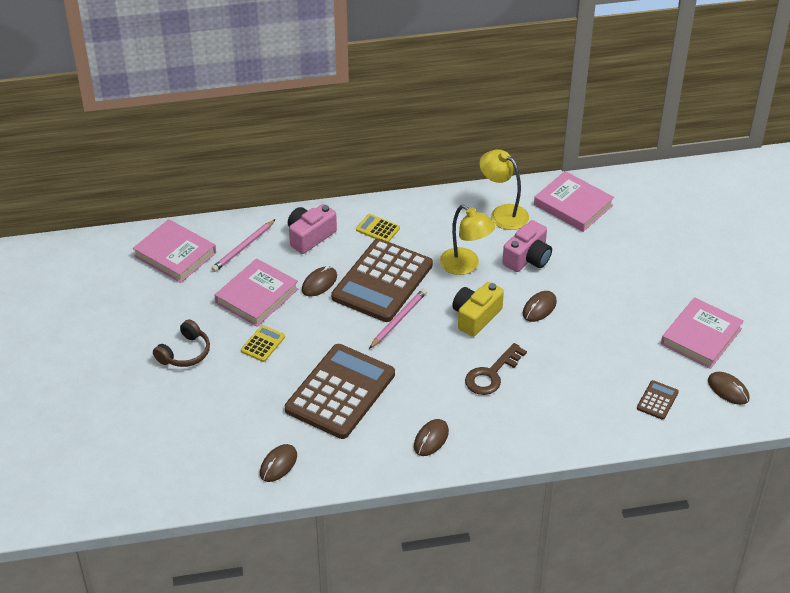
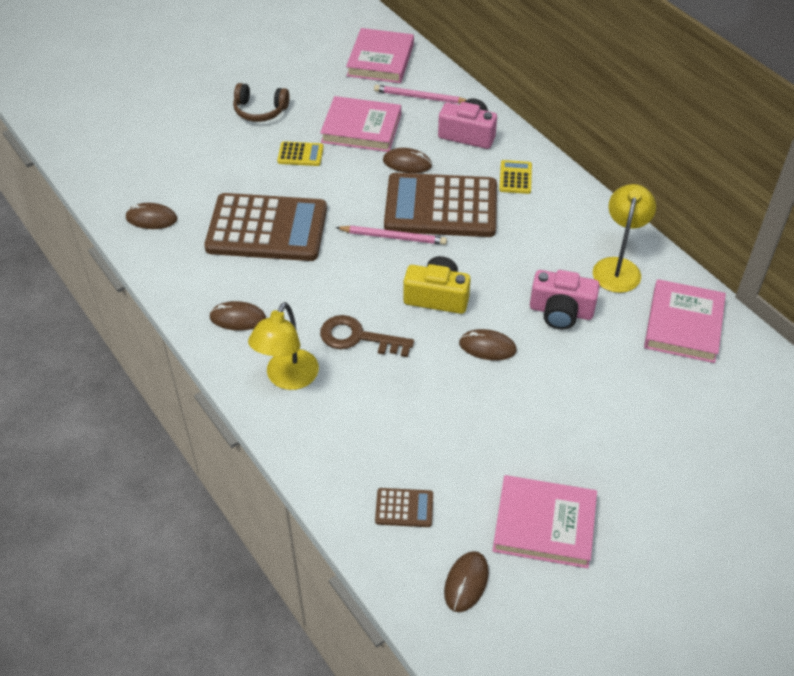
camera: 65 degrees right, 5 degrees up
(465, 266) = (510, 263): yellow lamp -> yellow lamp (287, 378)

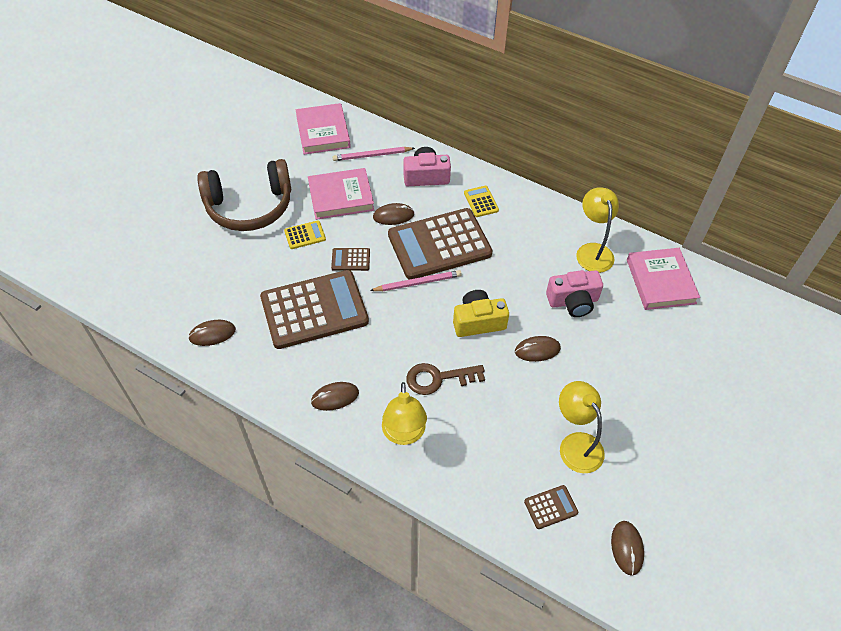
camera: 25 degrees left, 5 degrees up
(260, 111) = (249, 206): brown headphones -> brown headphones, size x1.91
(334, 192) = (350, 259): none -> brown calculator
(472, 456) = (576, 444): none -> yellow lamp
(544, 525) = (654, 478): pink book -> none

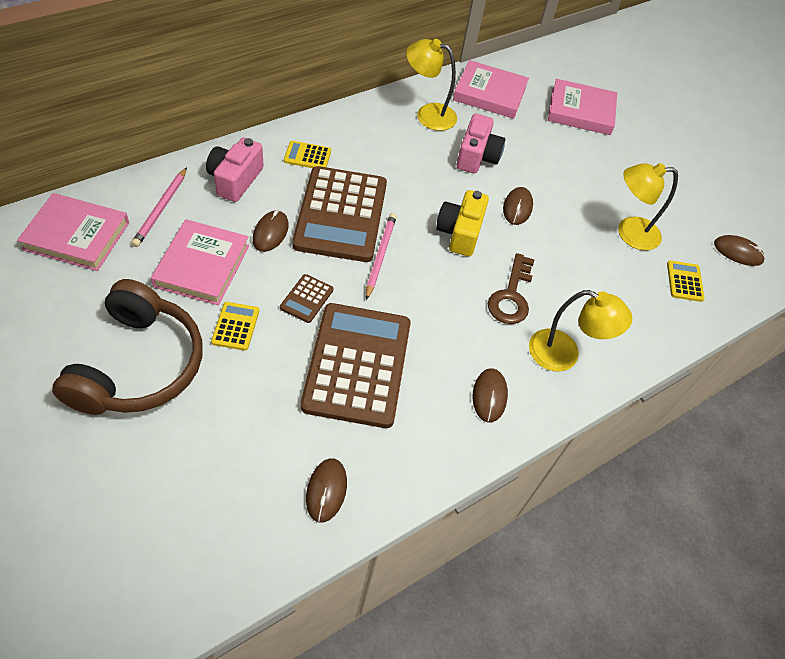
camera: 70 degrees left, 0 degrees up
(551, 507) = (684, 281): brown calculator -> yellow calculator
(706, 357) = (580, 111): none -> pink book

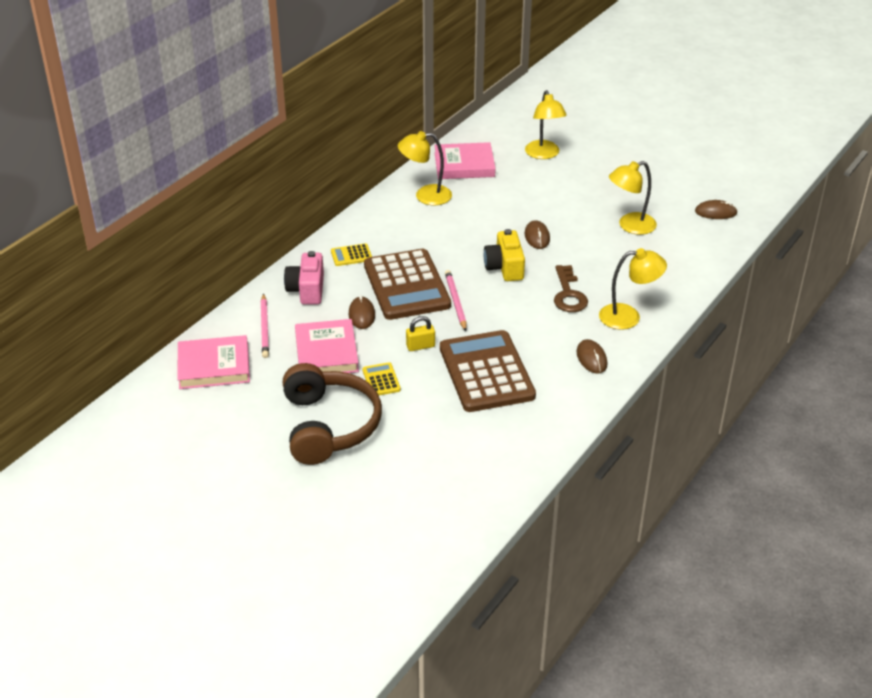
camera: 15 degrees left, 15 degrees down
(306, 299) = (420, 346): brown calculator -> yellow padlock
(326, 490) = (516, 447): brown mouse -> none
(477, 156) = (484, 212): pink camera -> none
(580, 111) = (544, 154): pink book -> yellow lamp
(684, 281) = (687, 243): yellow calculator -> none

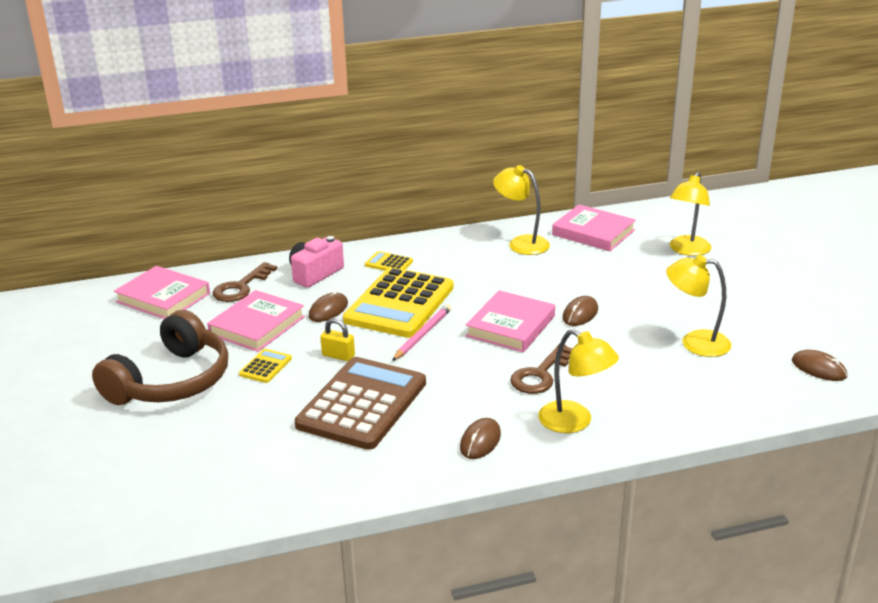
camera: 40 degrees right, 10 degrees down
(265, 328) = (241, 287): pink pencil -> brown key
(406, 285) = (399, 304): brown calculator -> yellow calculator
(505, 267) = (510, 326): yellow camera -> pink book

